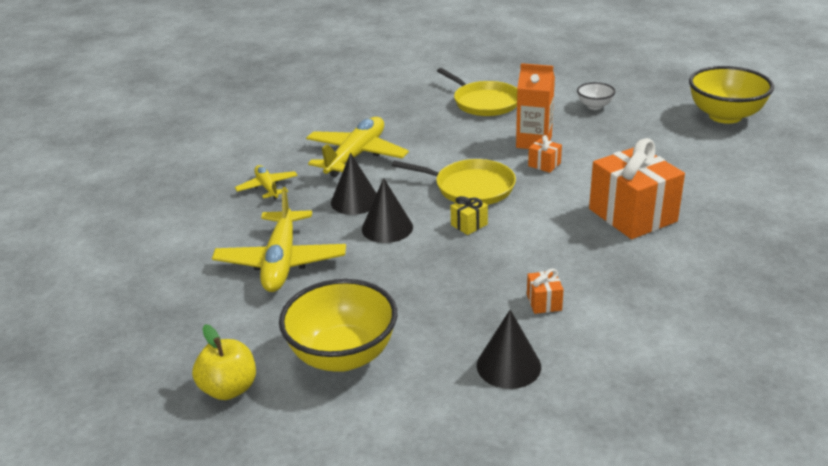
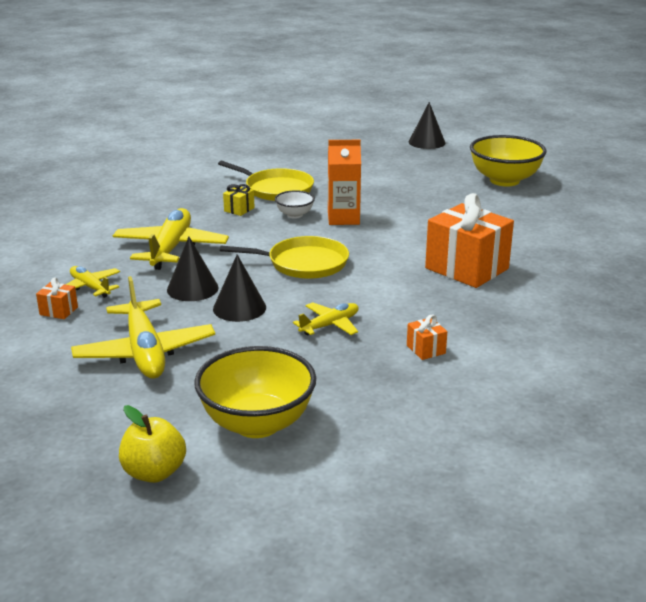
camera: 20 degrees left, 5 degrees down
(462, 260) = (330, 325): none -> yellow plane
(469, 225) = (320, 295): yellow gift -> yellow gift (239, 209)
(508, 366) = (422, 406): black cone -> black cone (426, 142)
(544, 164) = (364, 236): orange gift -> orange gift (58, 311)
(594, 106) = (384, 183): white bowl -> white bowl (294, 215)

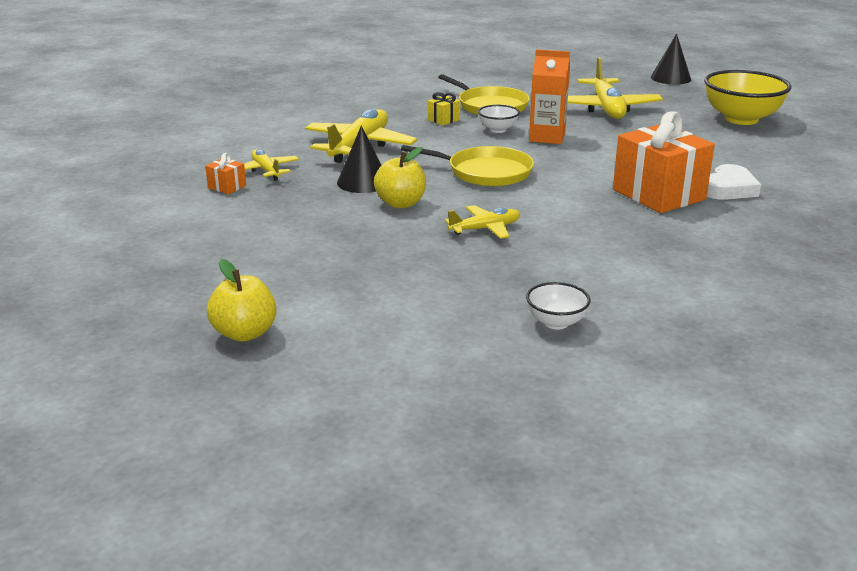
camera: 15 degrees right, 0 degrees up
(145, 352) = (289, 230): yellow plane -> yellow plane (607, 109)
(239, 308) = (401, 203): black cone -> yellow apple
(257, 423) = (367, 305): yellow bowl -> none
(426, 349) = (576, 262): orange gift -> none
(434, 414) = (556, 322): none -> white bowl
(523, 255) = (729, 189): none -> white heart

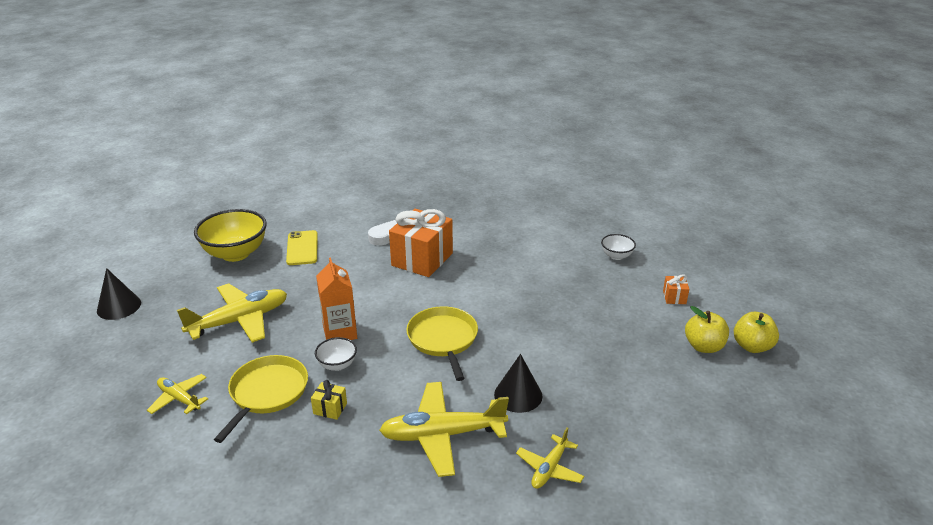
camera: 120 degrees left, 5 degrees up
(227, 187) = (604, 474): orange gift -> orange gift (674, 297)
(401, 203) = (537, 358): yellow apple -> yellow apple (703, 346)
(485, 229) = (539, 308): yellow plane -> yellow plane (179, 399)
(733, 145) = (302, 248): none -> yellow phone

